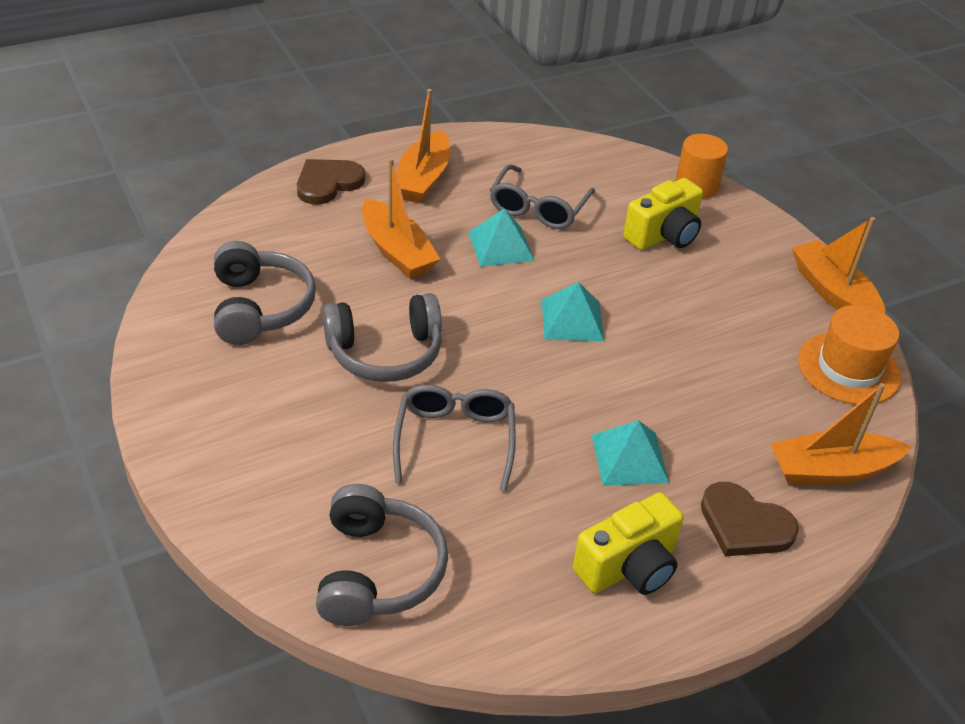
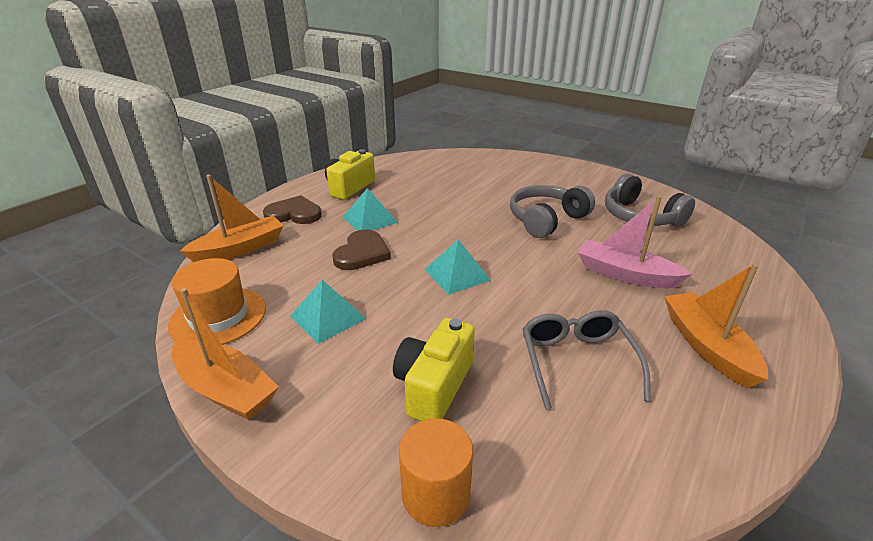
camera: 155 degrees right, 10 degrees down
(328, 183) = (757, 306): brown heart -> brown heart (362, 253)
(377, 571) = (454, 162): grey headphones -> none
(397, 251) = (625, 274): orange boat -> pink boat
(455, 440) = (467, 200): grey glasses -> none
(500, 246) = (563, 308): turquoise pyramid -> turquoise pyramid (328, 317)

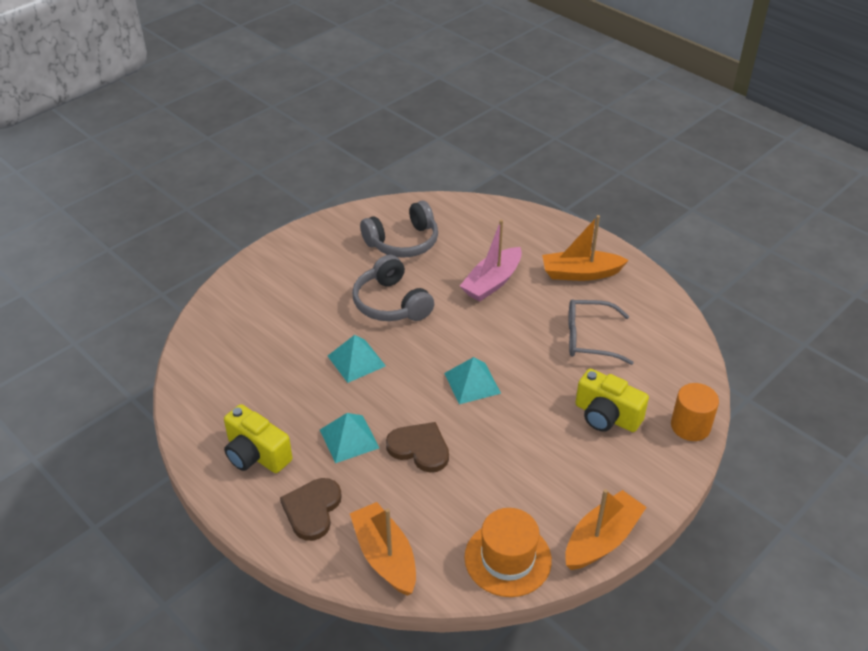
camera: 80 degrees left, 10 degrees up
(328, 317) = (520, 476): turquoise pyramid -> turquoise pyramid (356, 360)

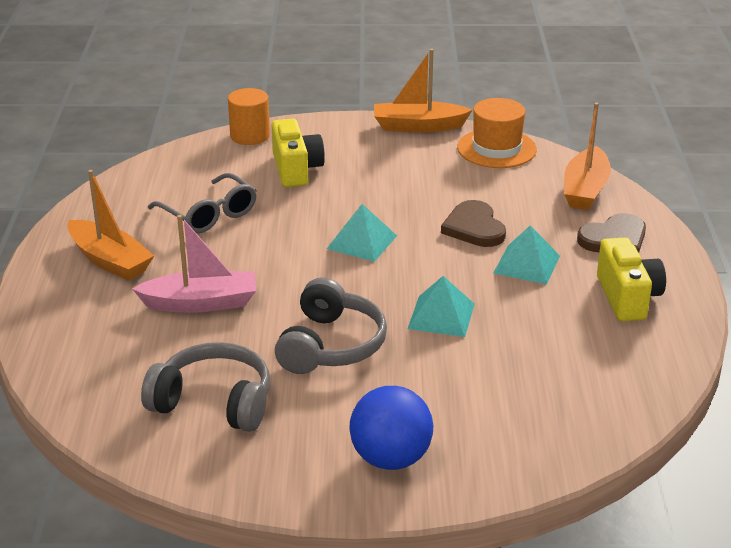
camera: 135 degrees left, 10 degrees down
(288, 268) = (390, 458): none -> blue ball

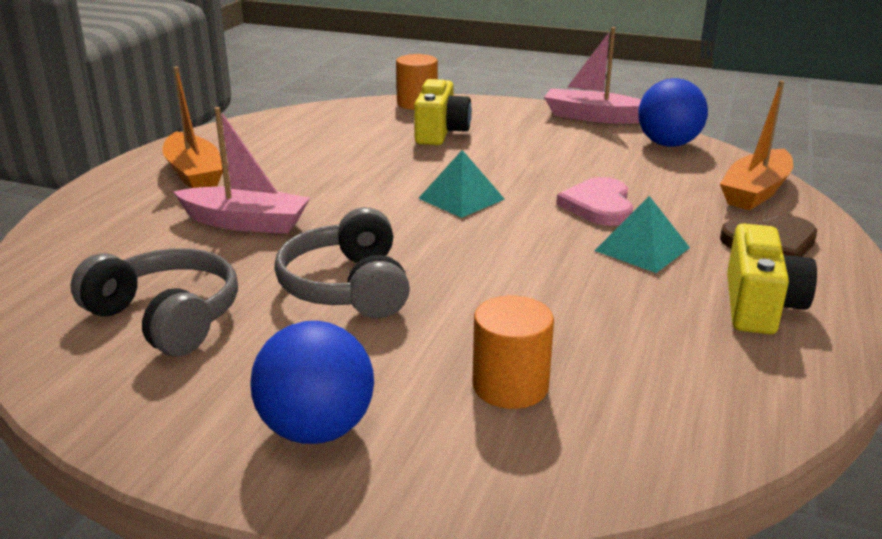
camera: 20 degrees right, 5 degrees down
(209, 214) = (324, 154): grey glasses -> none
(330, 345) = (348, 287): grey headphones -> grey headphones turned 135 degrees clockwise
(418, 126) = (593, 117): orange boat -> pink boat
(441, 316) = (501, 281): turquoise pyramid -> none
(474, 227) = (599, 205): brown heart -> pink heart
(495, 398) = (510, 386): none -> orange cylinder
(496, 149) = (668, 144): orange hat -> blue ball

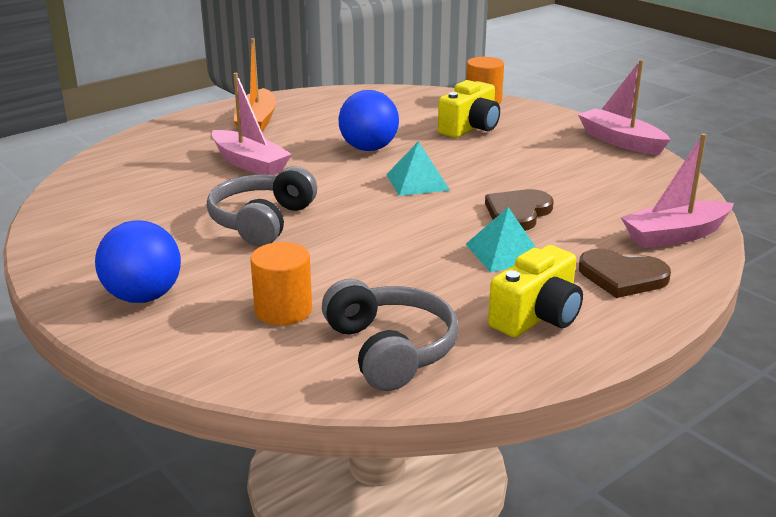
camera: 30 degrees right, 0 degrees up
(166, 317) = (137, 210): grey headphones -> grey headphones (390, 350)
(599, 205) = (518, 213): pink heart -> brown heart
(668, 144) = (656, 178): blue ball -> blue ball (369, 148)
(755, 192) = (675, 235): orange boat -> pink boat

